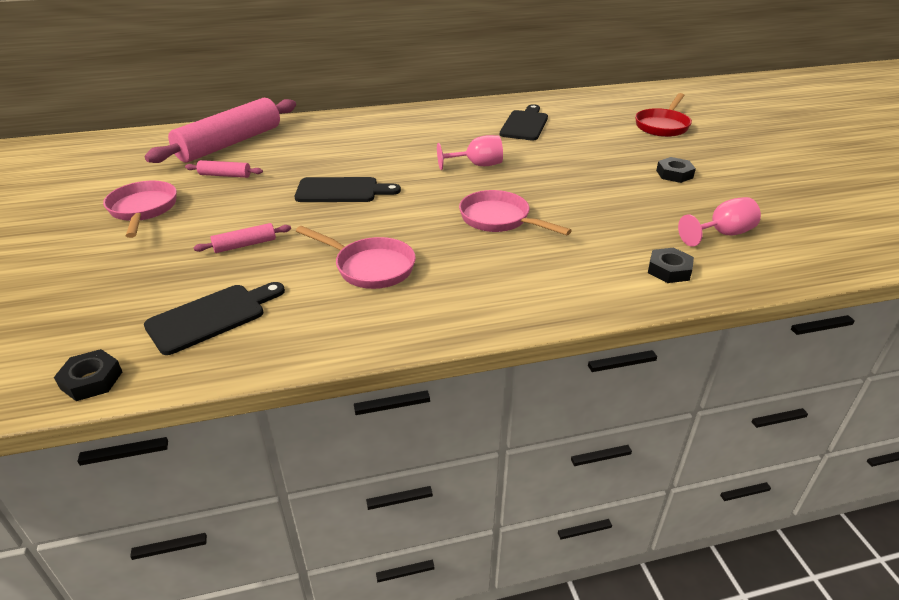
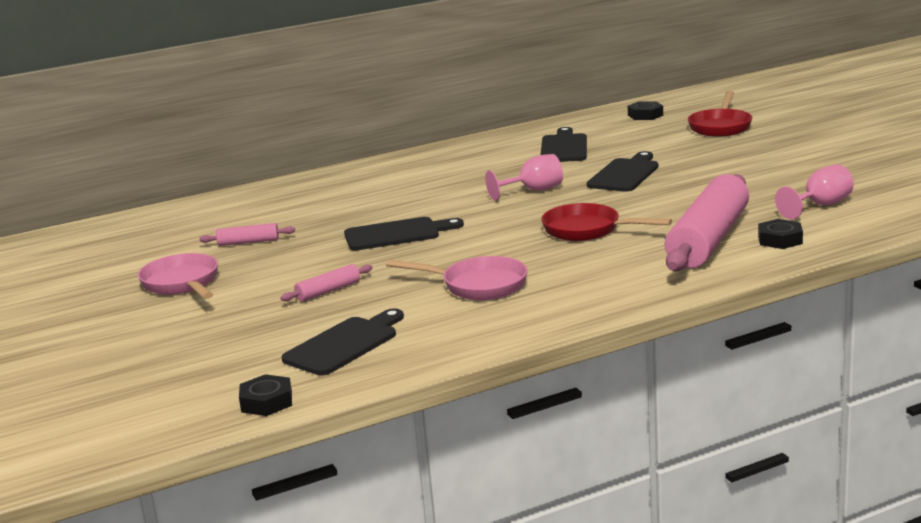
camera: 10 degrees left, 15 degrees down
(230, 143) = (225, 215): pink rolling pin -> pink rolling pin (709, 240)
(499, 219) = (587, 230): pink pan -> red pan
(561, 162) = (625, 174): none -> black cutting board
(674, 174) = (752, 166): black nut -> black nut (645, 115)

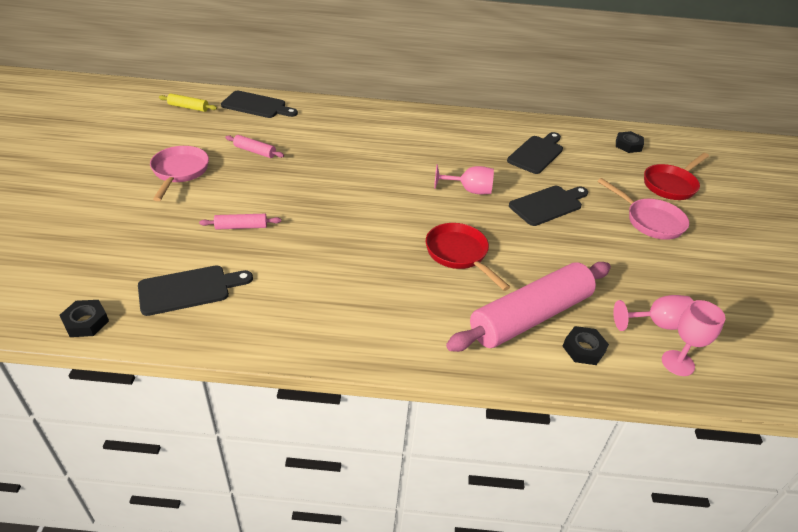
camera: 25 degrees right, 20 degrees up
(100, 240) = (188, 107): none -> yellow rolling pin
(396, 234) = (340, 190): black cutting board -> black cutting board (256, 105)
(478, 285) = (328, 275): pink pan -> pink pan (650, 221)
(865, 219) = (677, 363): none -> pink goblet

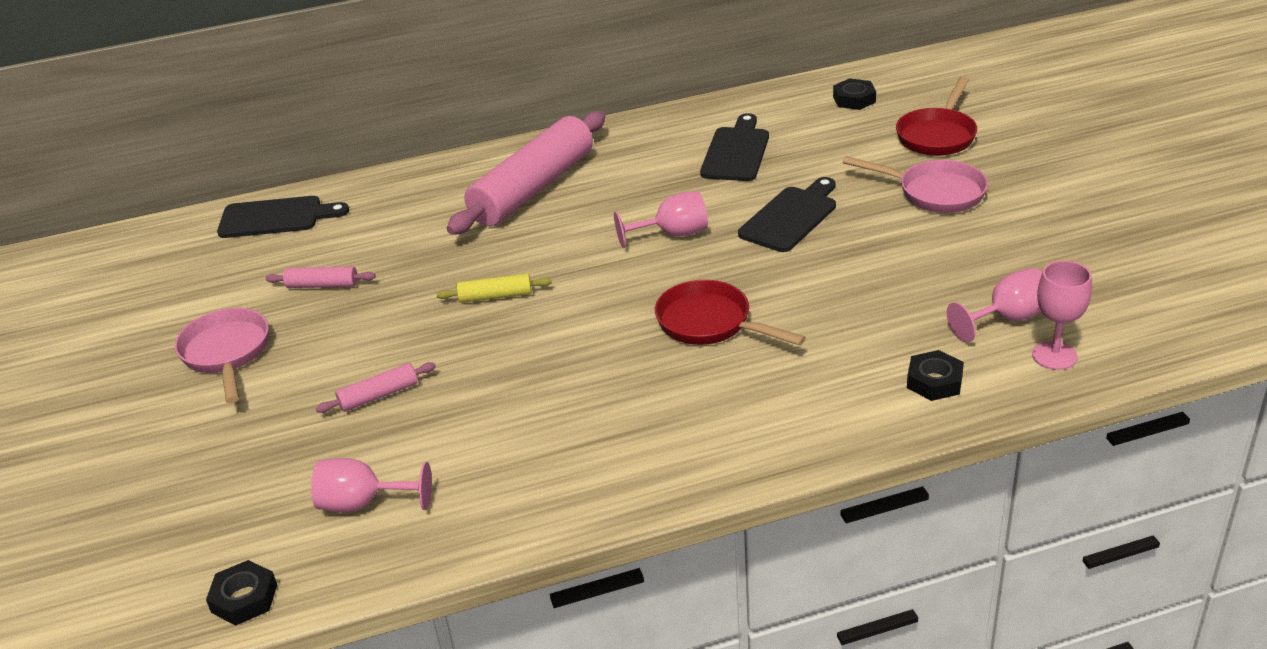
camera: 15 degrees left, 5 degrees down
(188, 107) = (167, 255): yellow rolling pin -> yellow rolling pin (495, 296)
(189, 289) = (363, 503): black cutting board -> pink goblet
(530, 317) = (848, 367): pink rolling pin -> pink rolling pin (533, 188)

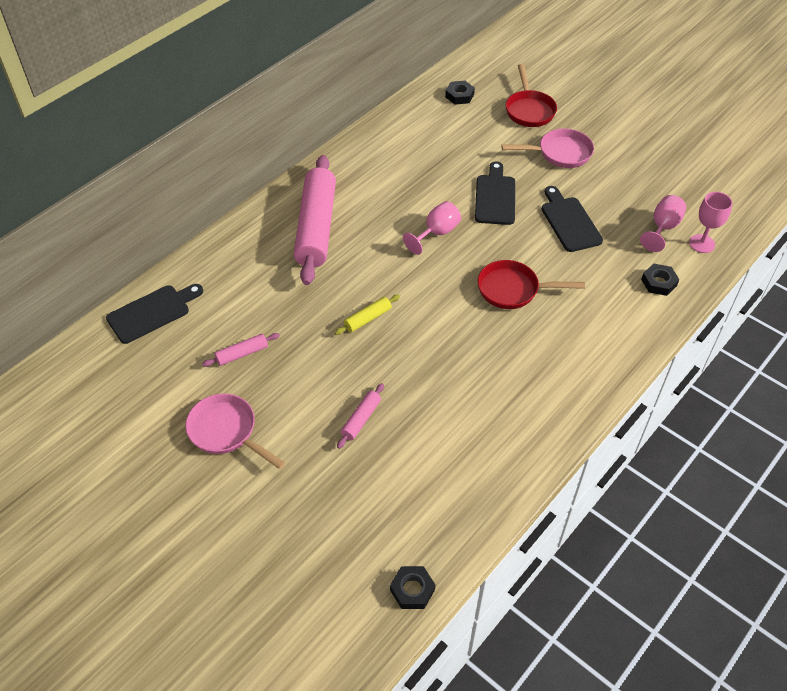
camera: 35 degrees left, 15 degrees up
(363, 503) = (423, 495): pink goblet -> none
(736, 152) = (422, 158): black cutting board -> black cutting board (569, 222)

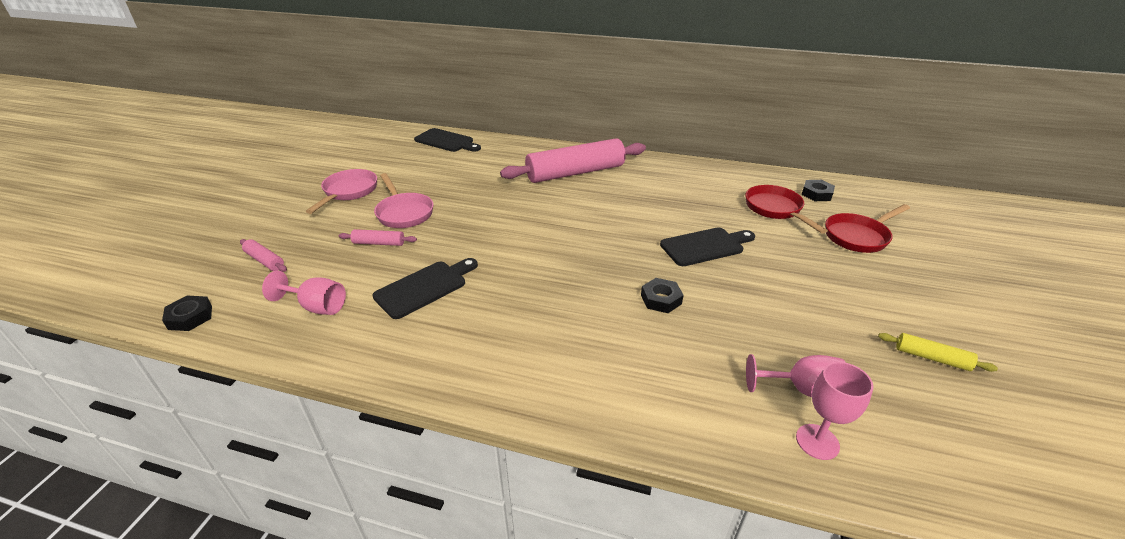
camera: 65 degrees right, 15 degrees down
(242, 354) = (425, 178): pink rolling pin -> pink rolling pin (265, 260)
(367, 318) = (493, 218): yellow rolling pin -> yellow rolling pin (931, 358)
(436, 233) = (622, 226): pink goblet -> pink goblet (316, 307)
(513, 290) = (587, 288): red pan -> red pan (775, 209)
(560, 153) = (823, 272): pink pan -> pink pan (404, 213)
(569, 222) = (724, 304): black cutting board -> black cutting board (424, 287)
(659, 282) = (697, 408): black nut -> black nut (661, 299)

